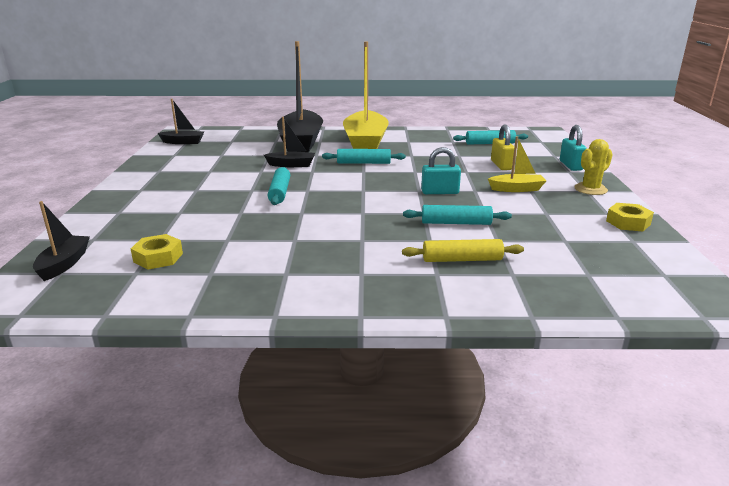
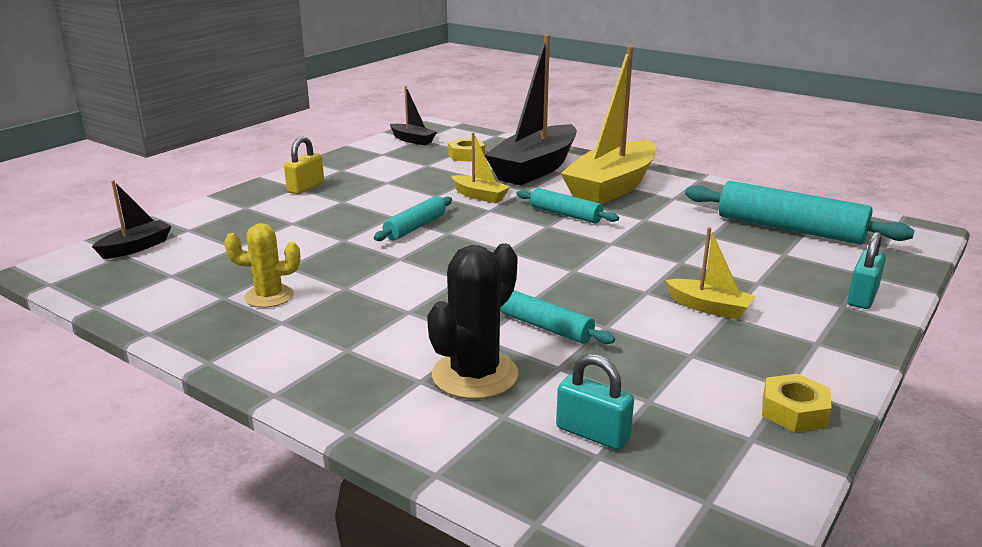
camera: 35 degrees right, 0 degrees up
(158, 258) = (207, 266): yellow nut -> yellow nut (466, 155)
(291, 165) = (479, 196): black boat -> yellow boat
(440, 192) = (595, 280): turquoise padlock -> turquoise padlock (592, 433)
(462, 260) = (475, 375): yellow rolling pin -> black cactus
(490, 143) = (789, 229): turquoise rolling pin -> turquoise rolling pin, size x1.81
(501, 165) = (748, 266): yellow padlock -> yellow padlock (306, 187)
(590, 189) = (827, 343): yellow cactus -> yellow cactus (269, 296)

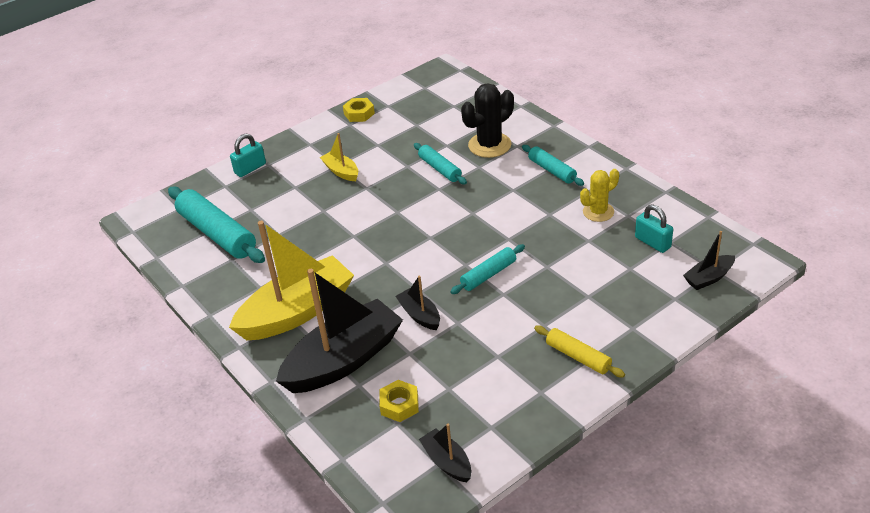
camera: 160 degrees left, 15 degrees up
(269, 296) = (598, 212): yellow cactus -> yellow cactus turned 45 degrees counterclockwise
(306, 187) = (578, 357): yellow padlock -> yellow rolling pin
(479, 196) = (420, 315): yellow boat -> black boat
(565, 214) = (363, 275): turquoise rolling pin -> turquoise rolling pin (552, 170)
(592, 433) = (450, 114): turquoise padlock -> turquoise padlock (652, 242)

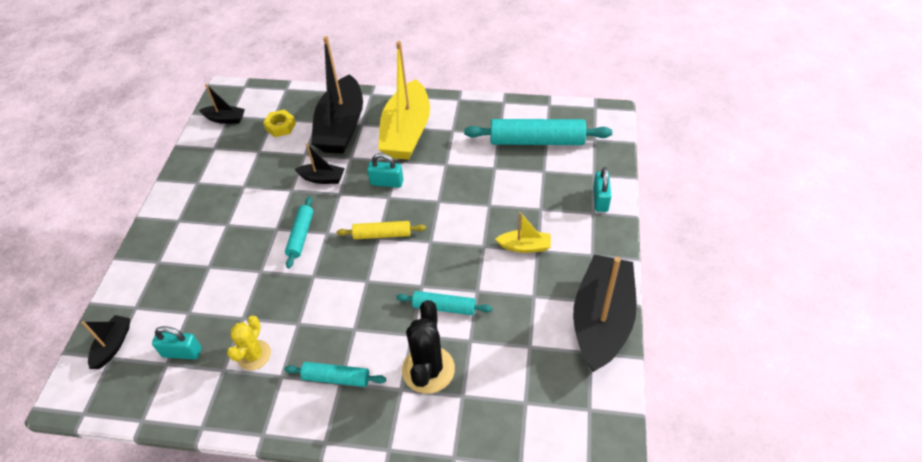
camera: 135 degrees right, 10 degrees up
(359, 114) = (602, 320): yellow nut -> black boat
(372, 275) = (387, 182): none -> turquoise padlock
(578, 357) = (186, 218): yellow rolling pin -> yellow rolling pin (382, 234)

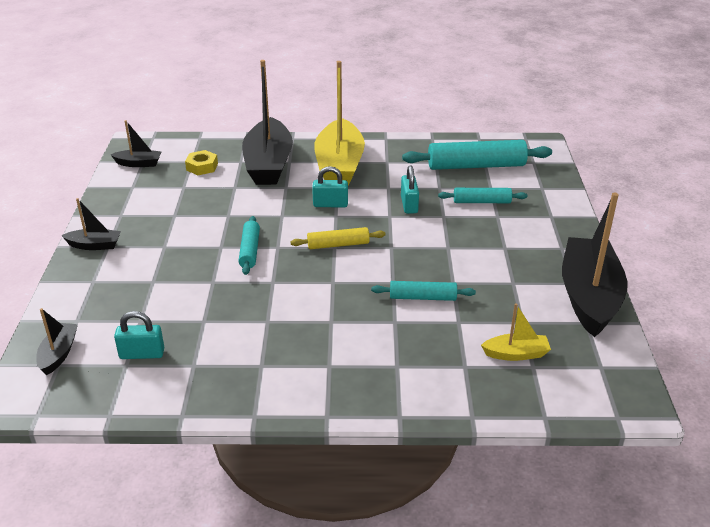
camera: 10 degrees left, 15 degrees down
(254, 355) = (225, 350): yellow cactus -> none
(322, 178) = (260, 205): black boat -> black boat (94, 245)
(336, 378) = (324, 362): turquoise rolling pin -> turquoise rolling pin (482, 202)
(428, 369) = (422, 348): black cactus -> none
(524, 246) = (491, 245): yellow boat -> yellow boat (516, 354)
(600, 200) = (555, 206): turquoise padlock -> turquoise padlock (409, 205)

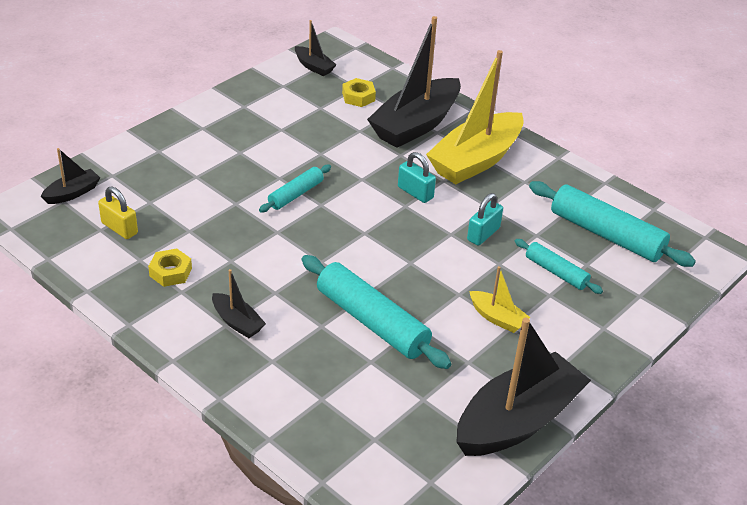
camera: 40 degrees right, 5 degrees up
(94, 245) = (195, 122): black boat -> black boat (237, 322)
(142, 354) = (119, 228): turquoise padlock -> yellow padlock
(232, 358) = (170, 272): none -> yellow nut
(338, 245) = (370, 233): yellow rolling pin -> none
(422, 297) = (372, 321): turquoise rolling pin -> turquoise rolling pin, size x1.81
(516, 354) = (376, 419): yellow boat -> yellow boat (497, 318)

